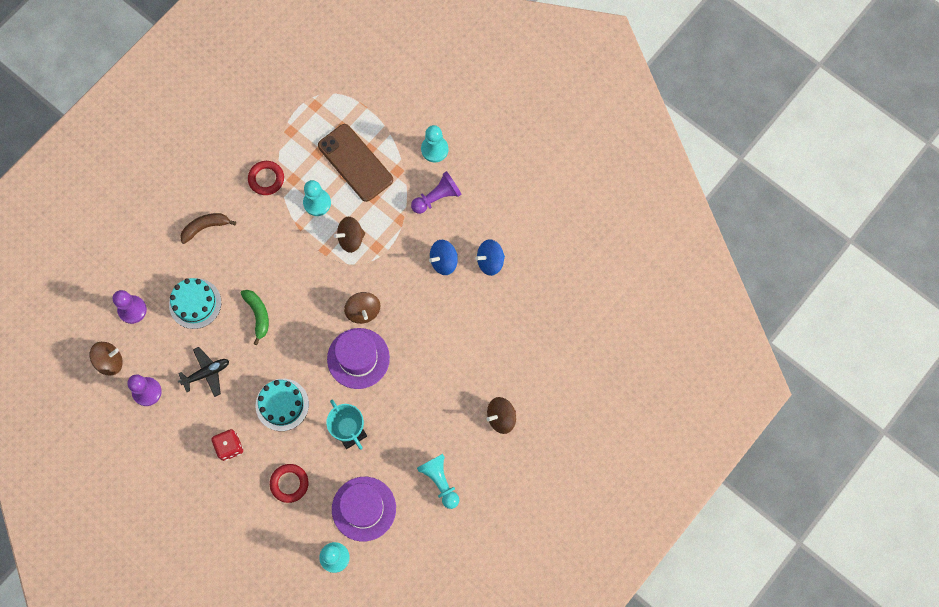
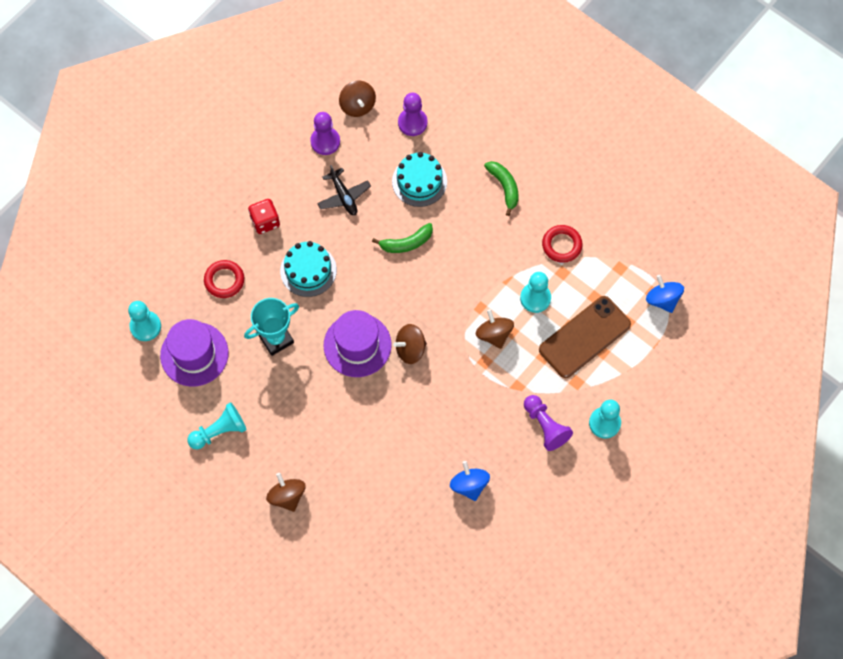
camera: 90 degrees right, 5 degrees down
(205, 227) = (504, 187): brown banana -> green banana
(443, 261) = (468, 434): blue spinning top -> blue spinning top (662, 299)

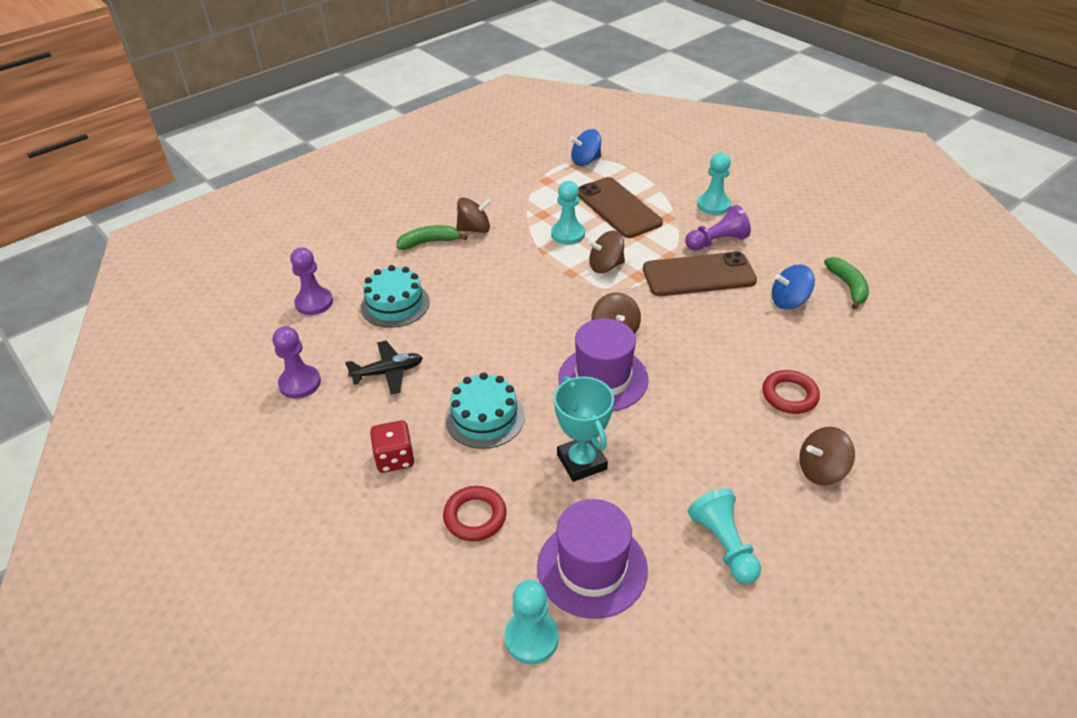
camera: 80 degrees left, 25 degrees down
(357, 105) = (264, 348): brown spinning top -> brown spinning top (474, 229)
(406, 243) = (473, 322): green banana -> green banana (848, 286)
(494, 411) = (698, 275): none -> brown phone
(562, 245) = (511, 212): red ring -> red ring (789, 395)

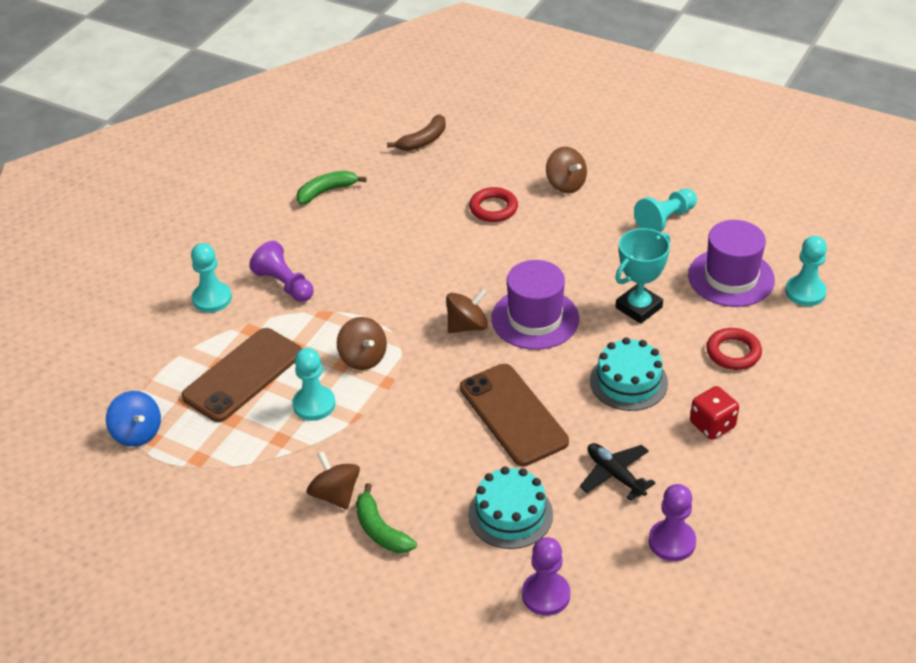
camera: 110 degrees left, 0 degrees up
(698, 275) = (349, 287): brown phone -> brown phone (513, 415)
(789, 301) = (366, 223): blue spinning top -> none
(931, 371) = (423, 141): none -> brown banana

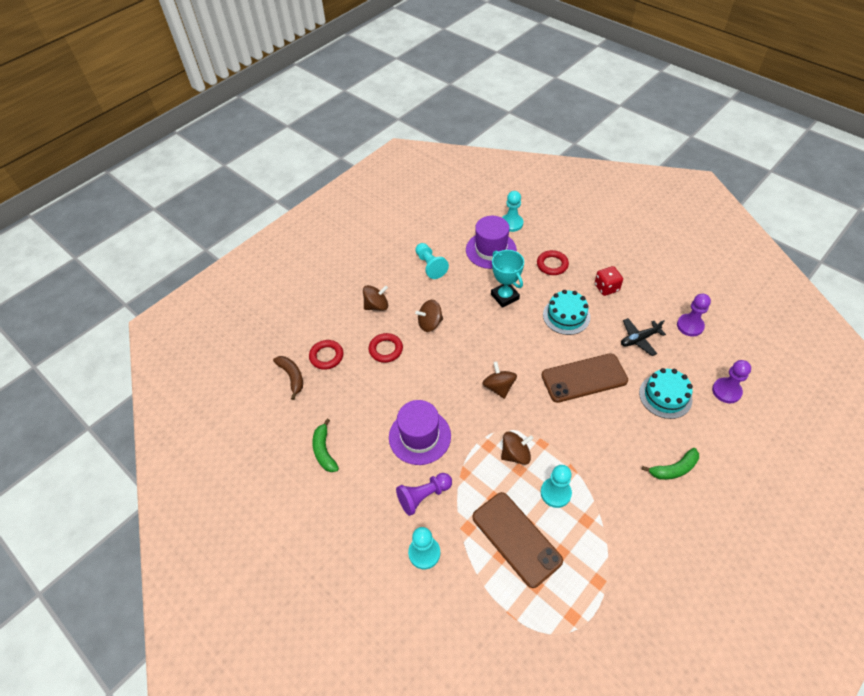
camera: 75 degrees left, 10 degrees up
(137, 433) = (564, 627): blue spinning top -> none
(335, 494) = (641, 491): brown spinning top -> brown spinning top (430, 323)
(464, 160) = (326, 356): none -> red ring
(535, 319) = (501, 349): purple hat -> purple hat (419, 436)

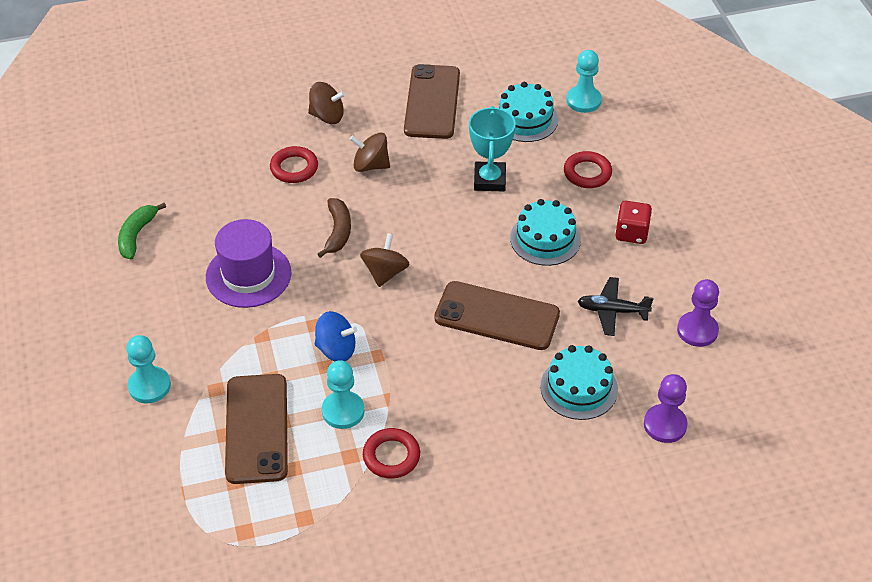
camera: 30 degrees right, 5 degrees down
(292, 377) = (168, 145): brown banana -> brown banana (338, 232)
(326, 356) = (223, 142): red ring -> red ring (391, 456)
(423, 496) = (198, 334): purple pawn -> none
(430, 266) = (432, 102): turquoise pawn -> brown phone
(491, 250) = (525, 119): purple hat -> turquoise cake
(515, 454) = (336, 349): brown spinning top -> blue spinning top
(674, 469) = (506, 465): green banana -> none

